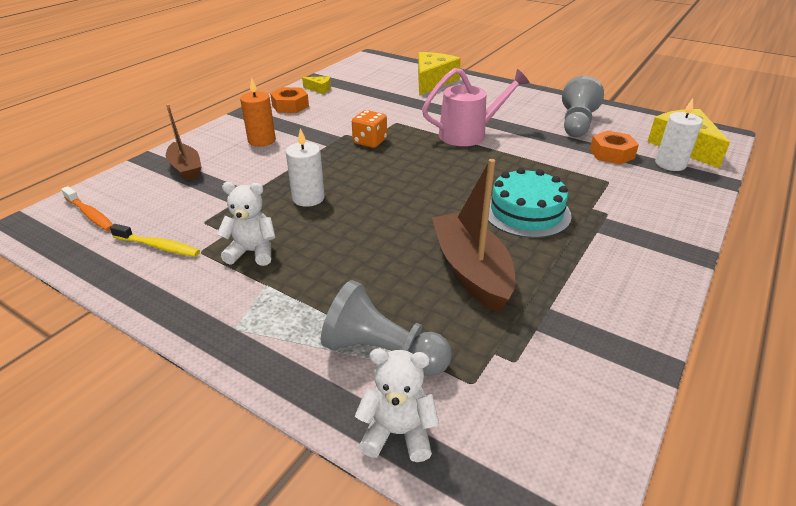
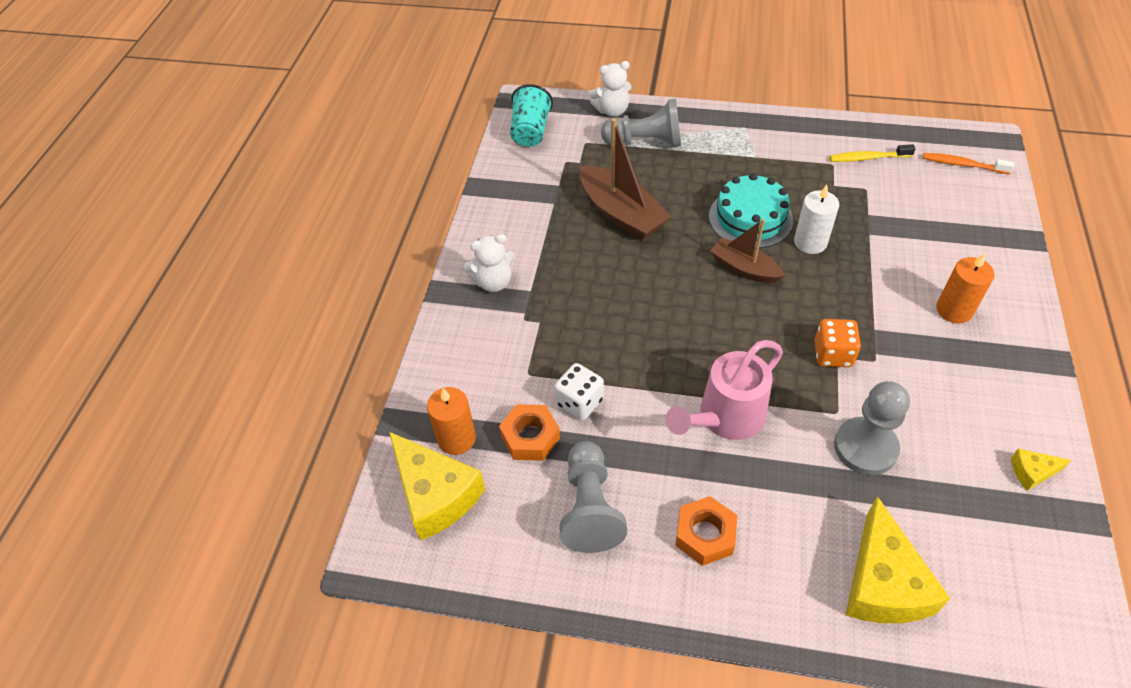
camera: 160 degrees right, 15 degrees up
(185, 168) = (969, 239): brown boat -> brown boat (744, 268)
(252, 252) = (795, 176): white teddy bear -> white teddy bear (493, 282)
(290, 106) = (1014, 402): orange nut -> orange nut (705, 535)
(394, 110) = (865, 447): none -> grey pawn
(526, 212) = (601, 293): turquoise cake -> turquoise cake (750, 218)
(559, 440) = (530, 131): none -> turquoise cup
(569, 160) = (579, 402): none -> white dice
(670, 164) = (456, 438): white candle -> orange candle

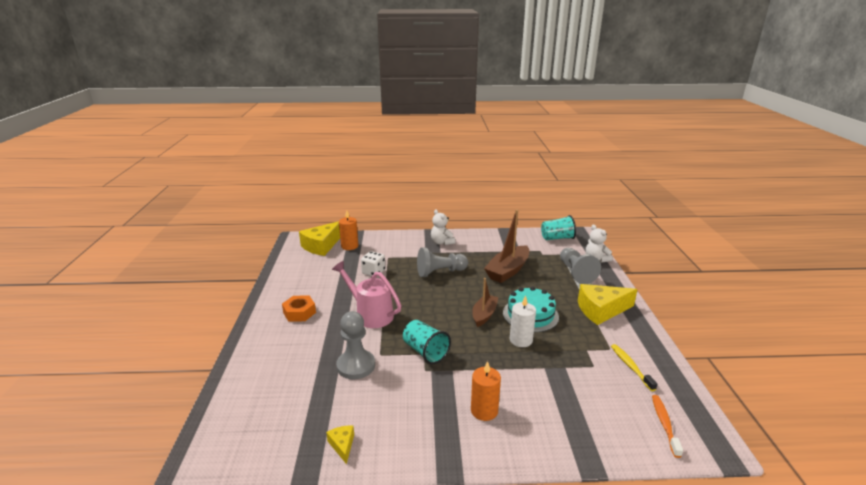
camera: 75 degrees right, 25 degrees down
(530, 437) = (352, 262): orange nut -> none
(590, 507) = (315, 281): grey pawn -> grey pawn (440, 272)
(832, 354) = (425, 352): orange dice -> turquoise cup
(883, 583) = (267, 372): yellow cheese -> yellow cheese (601, 310)

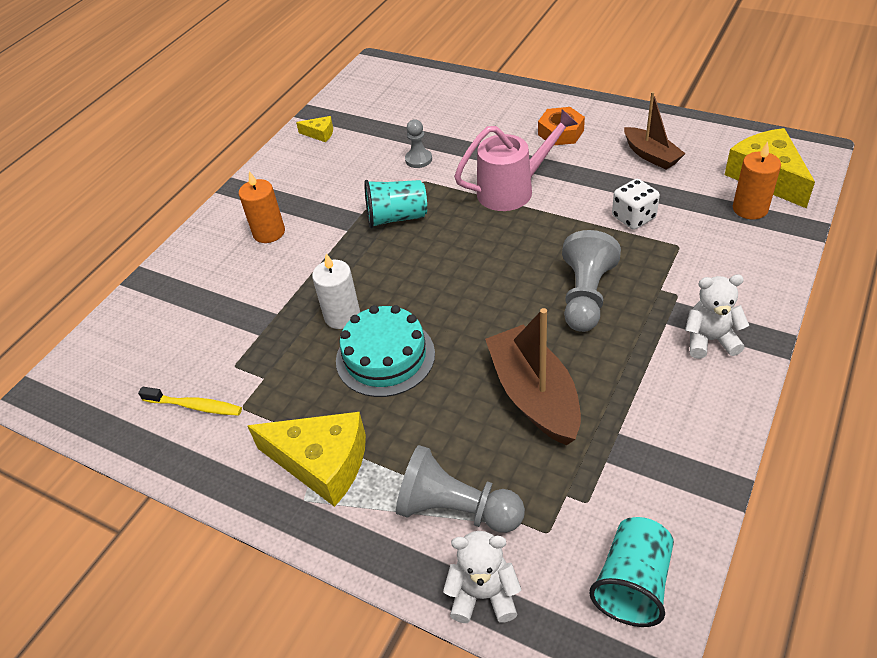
camera: 125 degrees right, 20 degrees up
(356, 366) = (418, 159): grey pawn -> grey pawn, size x0.57
(484, 315) = (427, 302): brown boat -> brown boat (651, 155)
(601, 310) = (322, 463): yellow cheese -> yellow cheese turned 90 degrees clockwise
(664, 424) = (106, 371): orange toothbrush -> none

